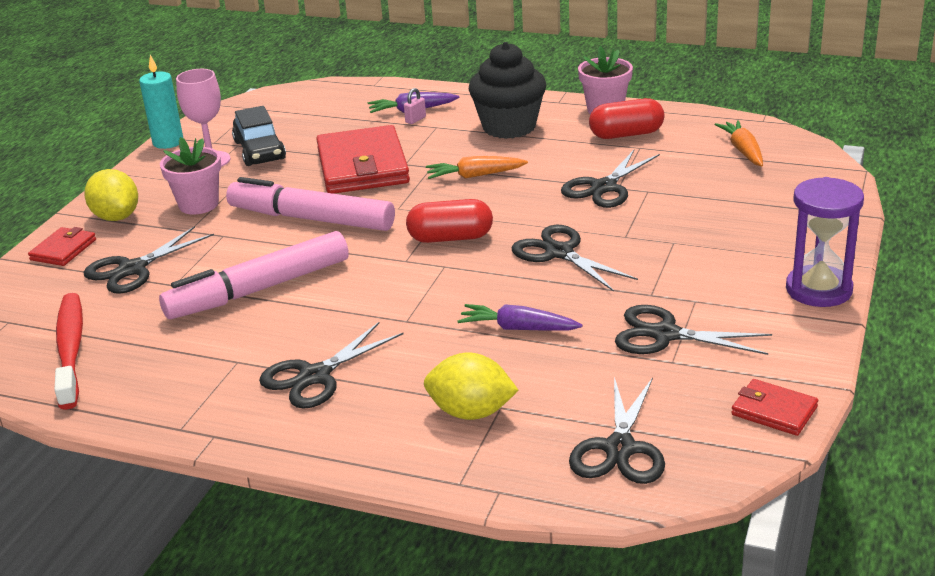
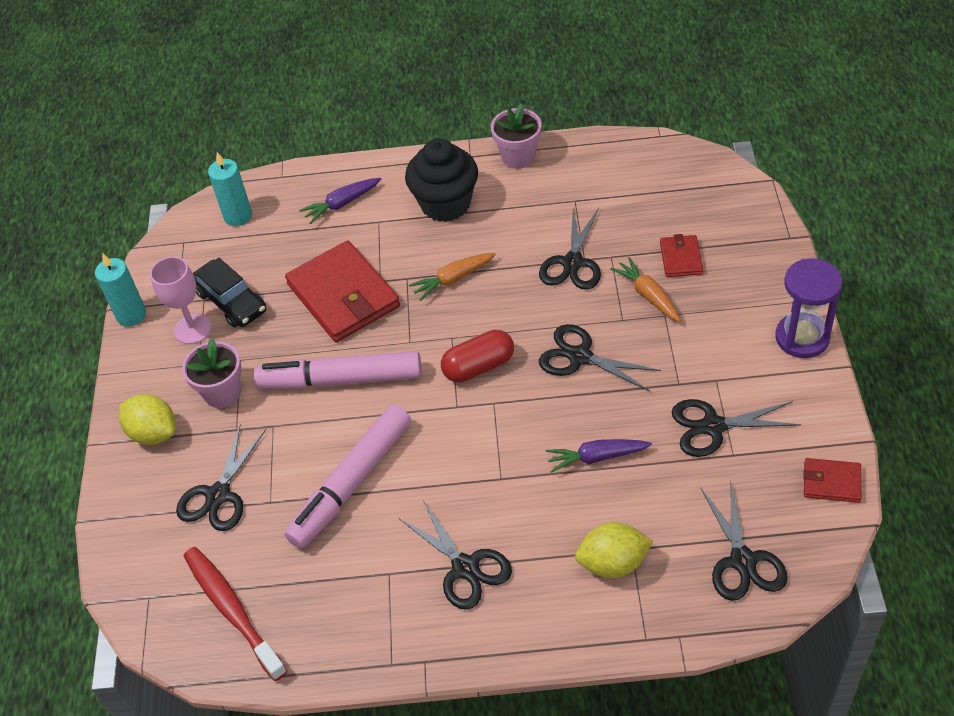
camera: 20 degrees left, 20 degrees up
(63, 250) = (133, 491): red wallet -> red wallet (681, 258)
(313, 101) = (238, 216): none -> turquoise candle
(315, 376) = (465, 567): black scissors -> black scissors turned 60 degrees counterclockwise
(415, 120) = (353, 217): pink padlock -> none
(626, 134) = (554, 186): red capsule -> none
(743, 151) = (663, 181): orange carrot -> orange carrot (648, 295)

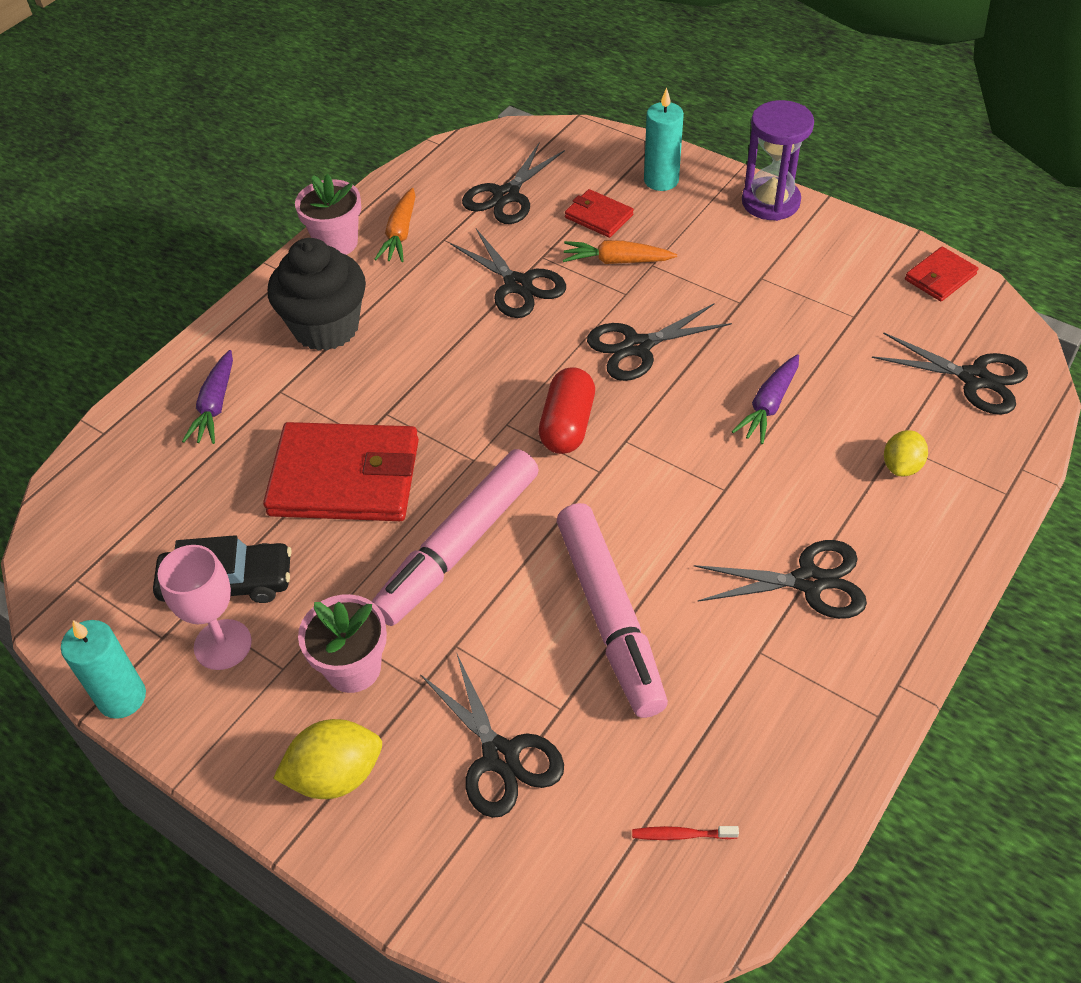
camera: 55 degrees left, 0 degrees up
(233, 611) = (682, 835): red toothbrush -> red toothbrush, size x0.41
(238, 216) = (107, 505): turquoise candle -> turquoise candle (661, 180)
(453, 279) = (432, 379): orange carrot -> orange carrot (400, 234)
(613, 563) = (901, 466): yellow lemon -> yellow lemon, size x0.65
(713, 426) = (811, 310): black scissors -> black scissors (506, 196)

